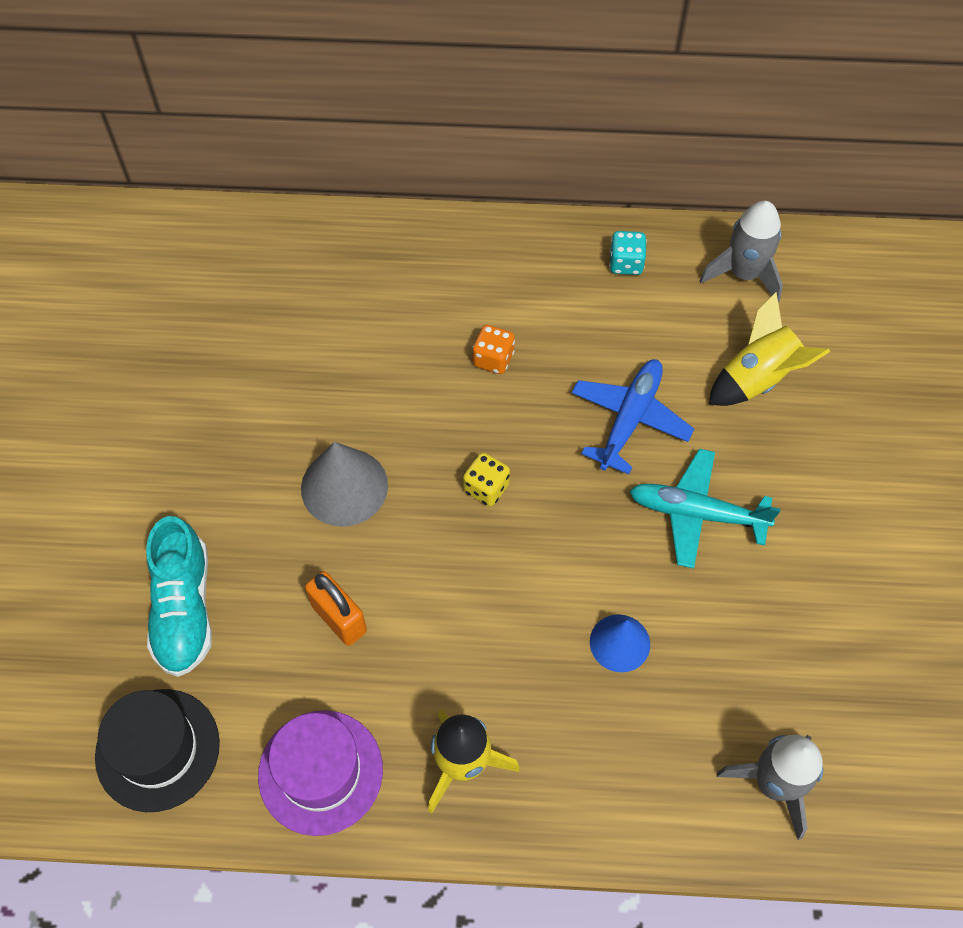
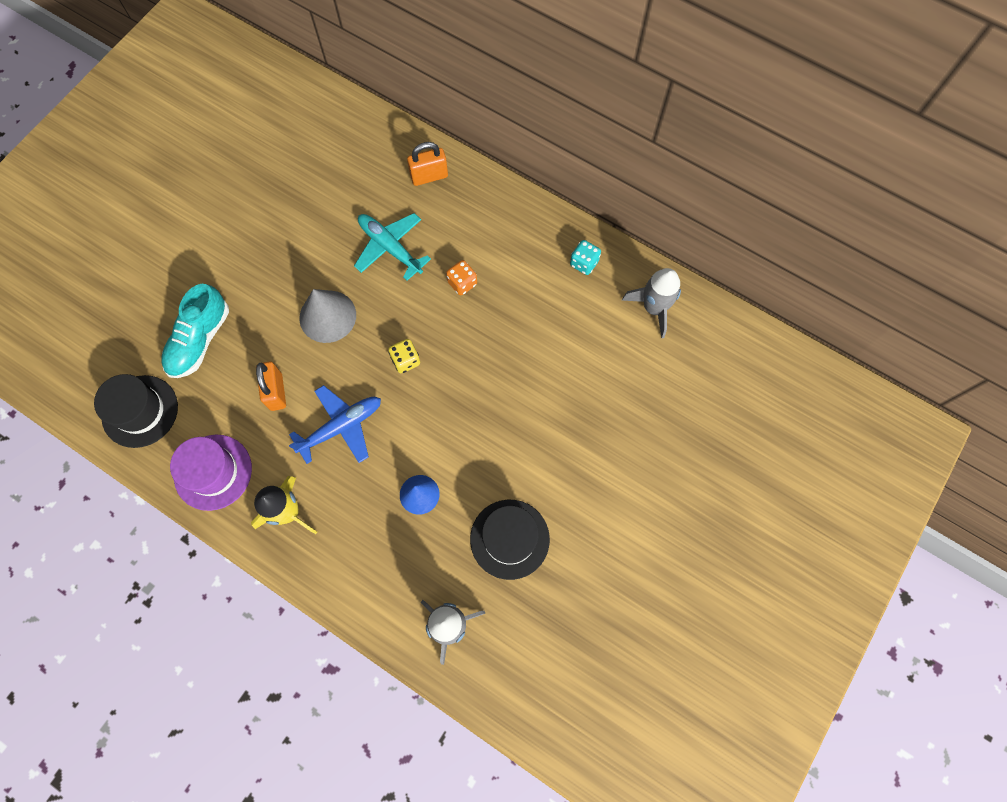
camera: 30 degrees right, 10 degrees up
(362, 254) = (429, 176): none -> orange padlock
(629, 419) = (517, 364): blue plane -> blue plane (341, 427)
(697, 513) = (517, 443): turquoise plane -> turquoise plane (390, 248)
(758, 378) = (614, 380): yellow rocket -> none
(770, 633) = (509, 539): none -> black hat

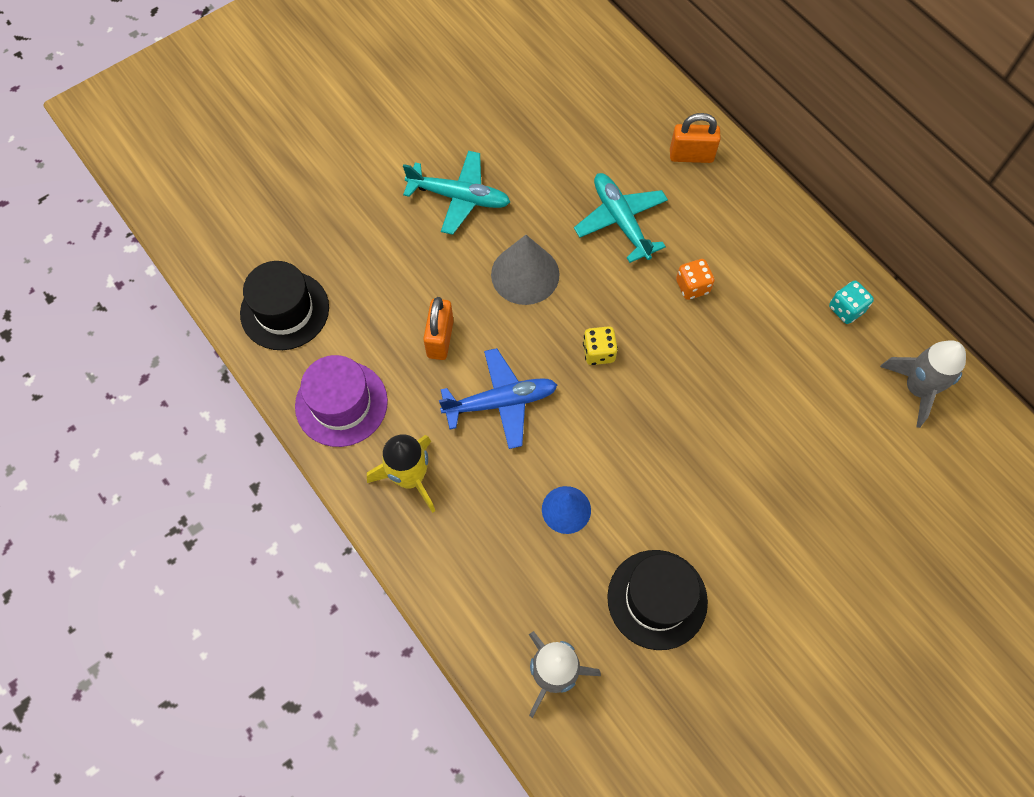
camera: 20 degrees right, 5 degrees down
(200, 340) = (374, 255): turquoise shoe -> none
(254, 269) = (459, 197): none -> turquoise plane

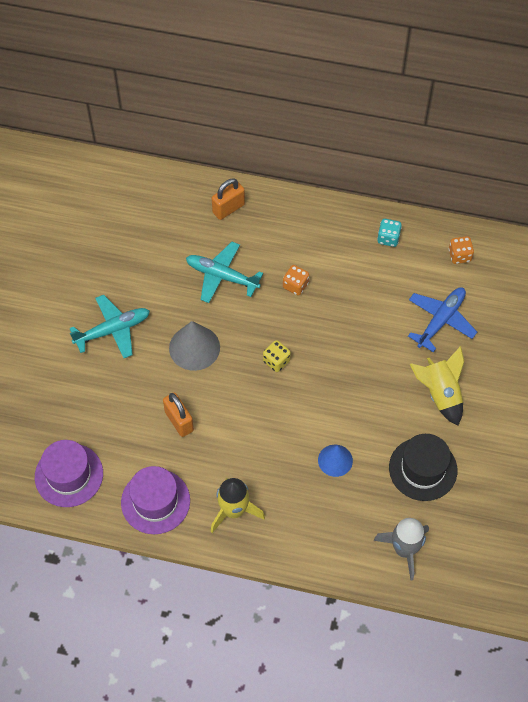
camera: 40 degrees left, 5 degrees down
(284, 310) = (69, 475): black hat -> purple hat
(500, 402) = (247, 430): blue plane -> blue plane (440, 320)
(754, 529) = (440, 393): none -> yellow rocket
(917, 388) = (459, 256): grey rocket -> orange dice

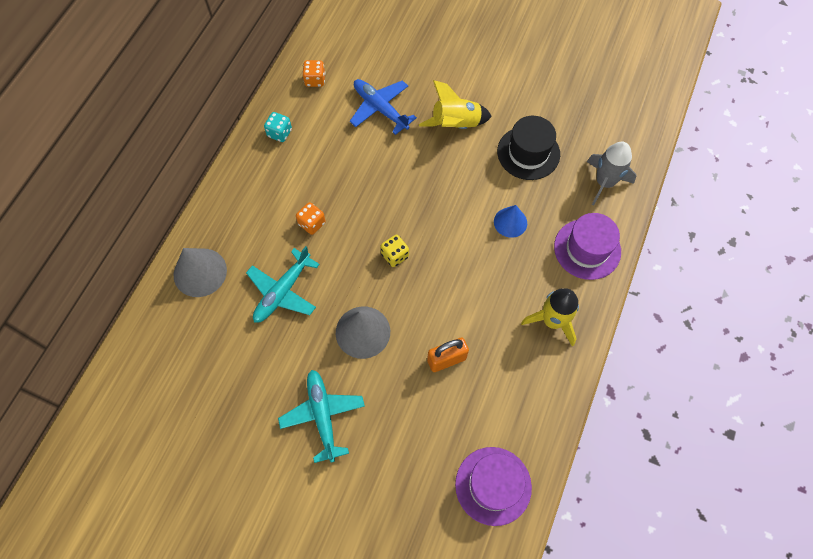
camera: 80 degrees left, 5 degrees up
(155, 501) = (534, 396): purple hat -> purple hat (587, 249)
(228, 208) = (200, 272): orange padlock -> grey cone

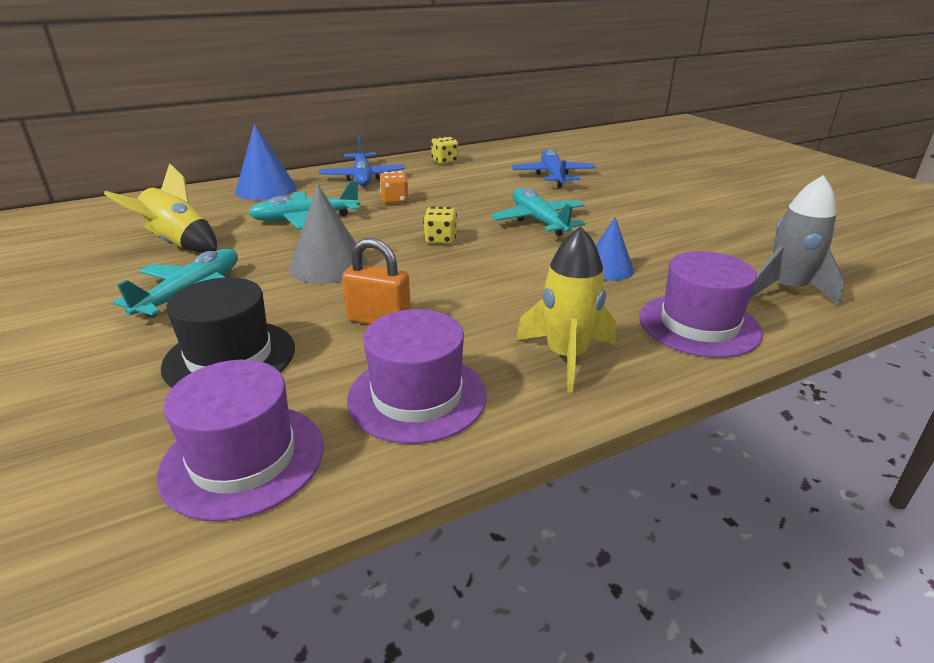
camera: 40 degrees right, 35 degrees down
(200, 272) = (266, 189): grey cone -> blue cone
(248, 203) = (362, 177): none -> blue plane
(279, 133) = (445, 161): turquoise dice -> yellow dice
(315, 80) = (514, 152): orange dice -> none
(428, 188) = (539, 221): none -> turquoise plane
(455, 124) = (621, 202): yellow rocket -> yellow rocket (178, 244)
(518, 398) = (417, 396): none -> purple hat
(528, 153) = (691, 239): black hat -> black hat (230, 357)

